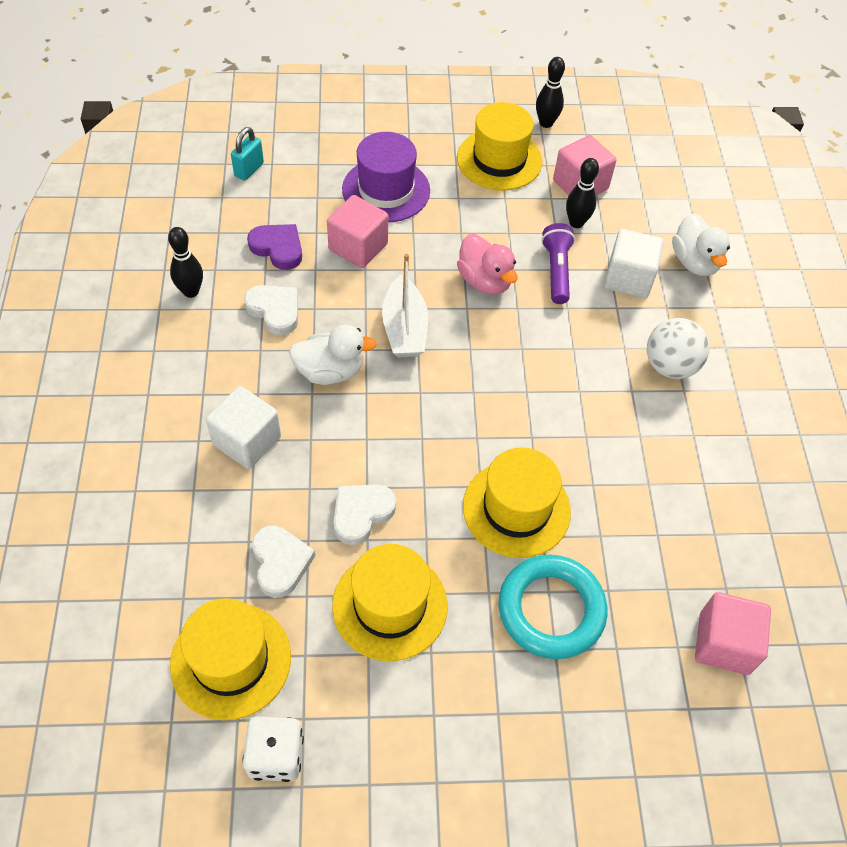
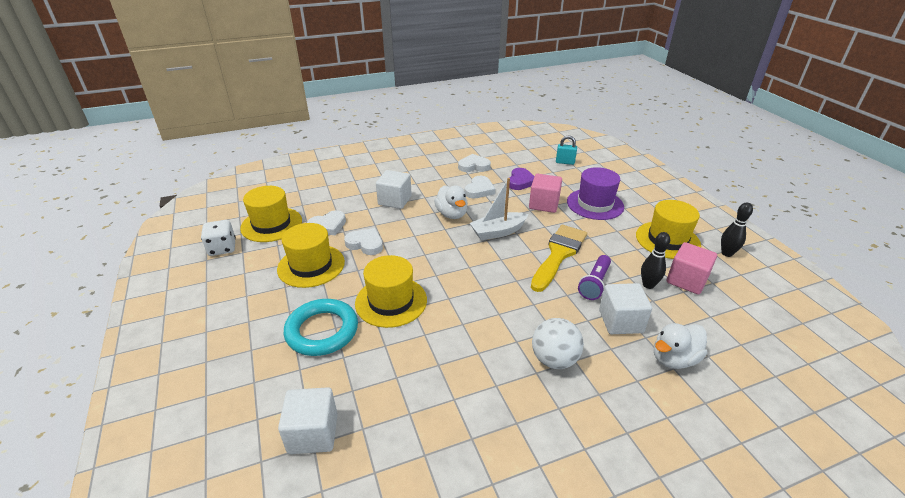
camera: 75 degrees right, 20 degrees down
(191, 291) = (474, 166): black bowling pin -> white heart
(485, 281) = (559, 254): pink duck -> yellow brush
(556, 271) = (595, 283): purple flashlight -> purple flashlight turned 135 degrees clockwise
(723, 643) = (313, 433): pink cube -> white cube

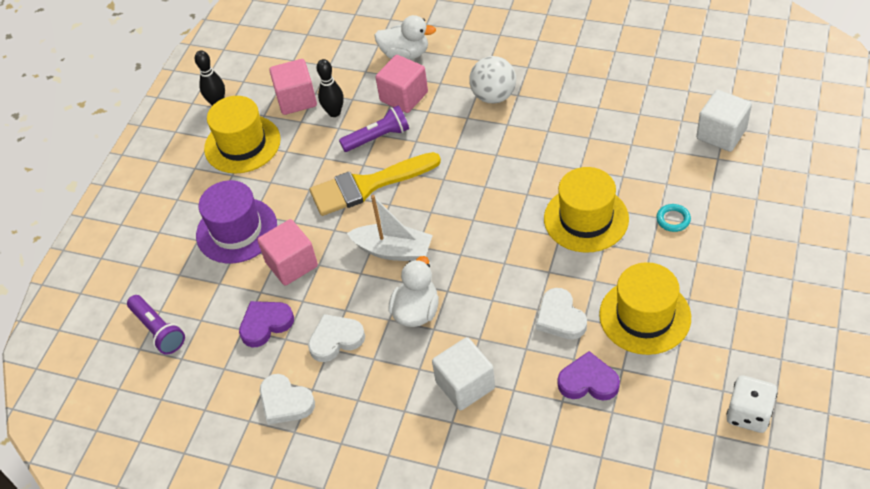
camera: 135 degrees left, 15 degrees up
(271, 224) = (665, 431): yellow hat -> none
(322, 331) = (673, 219): turquoise ring -> turquoise ring, size x0.42
(328, 226) = (588, 381): white heart -> purple heart
(565, 162) = (158, 330): turquoise padlock -> purple flashlight
(620, 321) = (404, 97): white cube -> pink cube

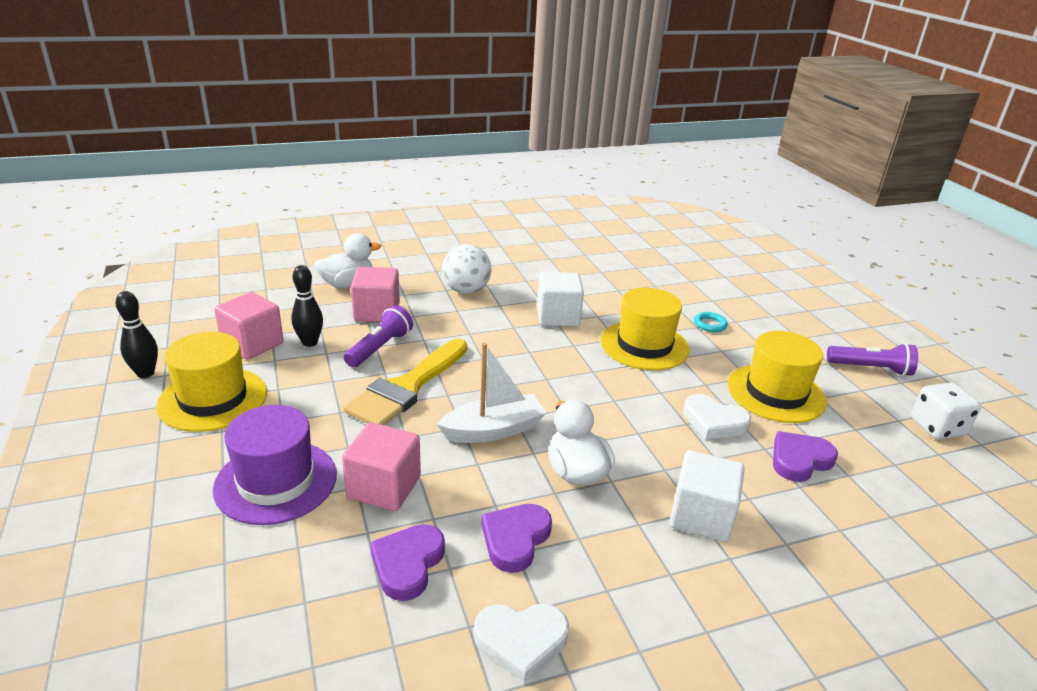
camera: 45 degrees left, 20 degrees down
(158, 330) = (243, 647): purple flashlight -> purple flashlight (870, 369)
(336, 340) = (515, 539): white heart -> purple heart
(721, 134) = (674, 267): white cube -> white cube (558, 316)

